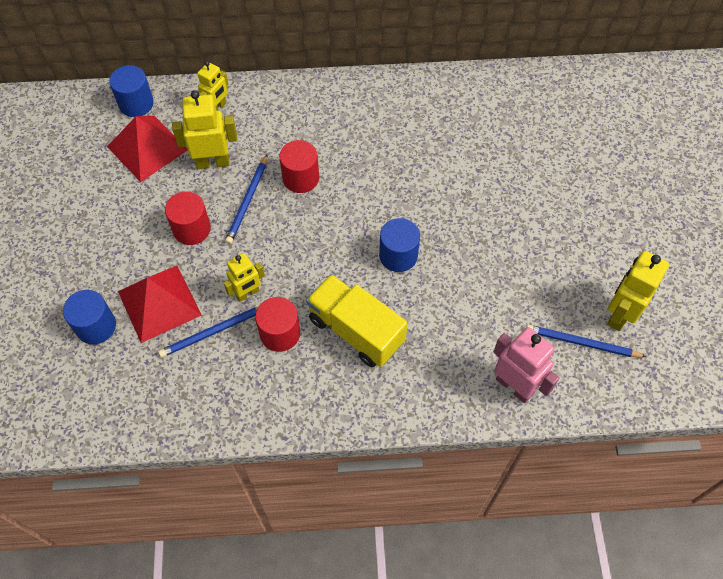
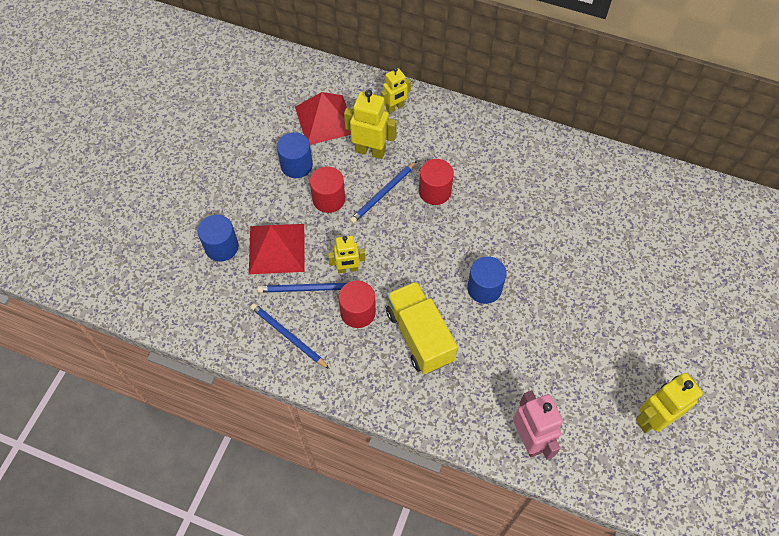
camera: 25 degrees right, 0 degrees up
(136, 103) = (333, 80): blue cylinder -> blue cylinder (296, 165)
(582, 343) = (606, 429): blue pencil -> blue pencil (288, 336)

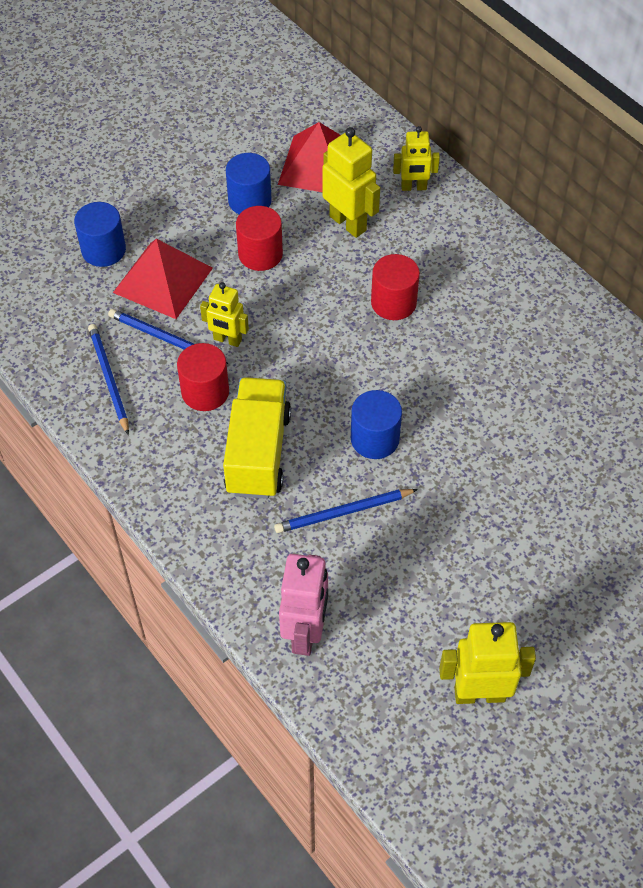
camera: 30 degrees right, 5 degrees down
(383, 193) = (329, 277): blue pencil -> blue pencil (344, 512)

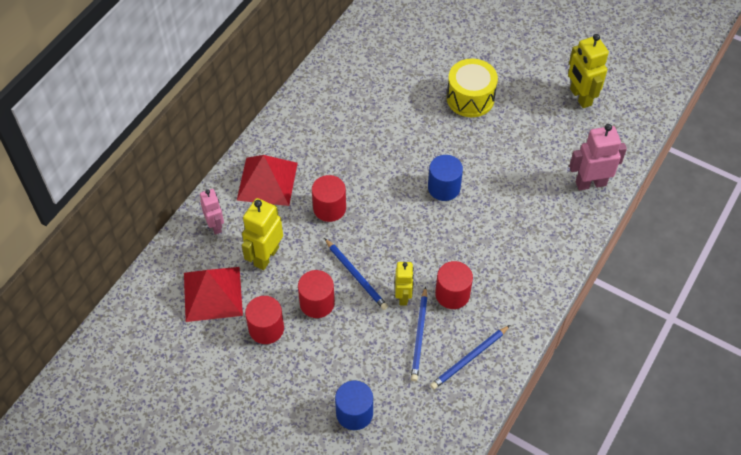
camera: 110 degrees left, 0 degrees up
(163, 280) = (367, 359): red pyramid -> red pyramid (267, 181)
(250, 201) = (266, 328): blue cylinder -> red cylinder
(258, 452) = (484, 247): yellow truck -> none
(344, 512) = (504, 188): blue pencil -> blue pencil (356, 275)
(413, 187) = (215, 226): yellow robot -> pink robot
(528, 530) = (470, 98): none -> yellow drum

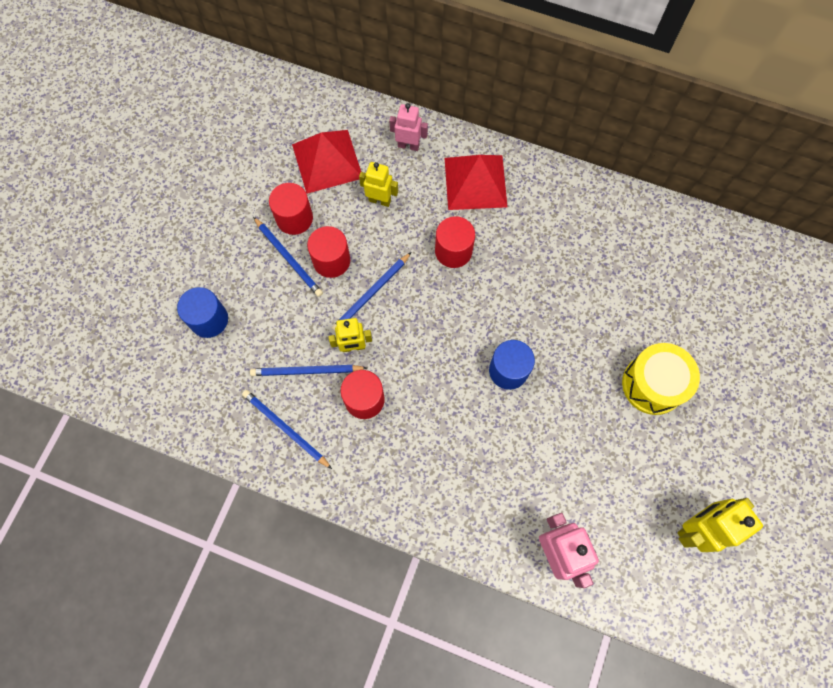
camera: 80 degrees right, 15 degrees up
(215, 226) = (408, 145): pink robot -> pink robot turned 135 degrees counterclockwise
(266, 256) = (380, 200): yellow robot -> yellow robot, size x0.65
(306, 338) = (288, 258): none -> blue pencil

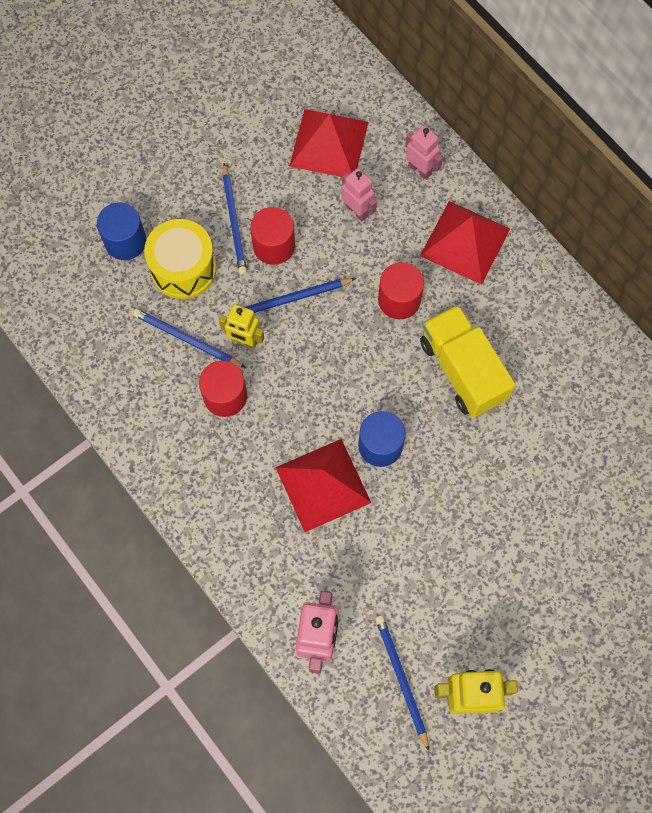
camera: 30 degrees right, 0 degrees up
(286, 429) = (136, 383): blue pencil -> blue pencil (401, 680)
(294, 218) = (263, 185): red cylinder -> none
(380, 200) = (357, 210): yellow robot -> pink robot
(483, 426) = (323, 485): none -> red pyramid
(533, 278) = (462, 370): none -> yellow truck
(653, 384) = (516, 539): yellow drum -> yellow drum (183, 268)

